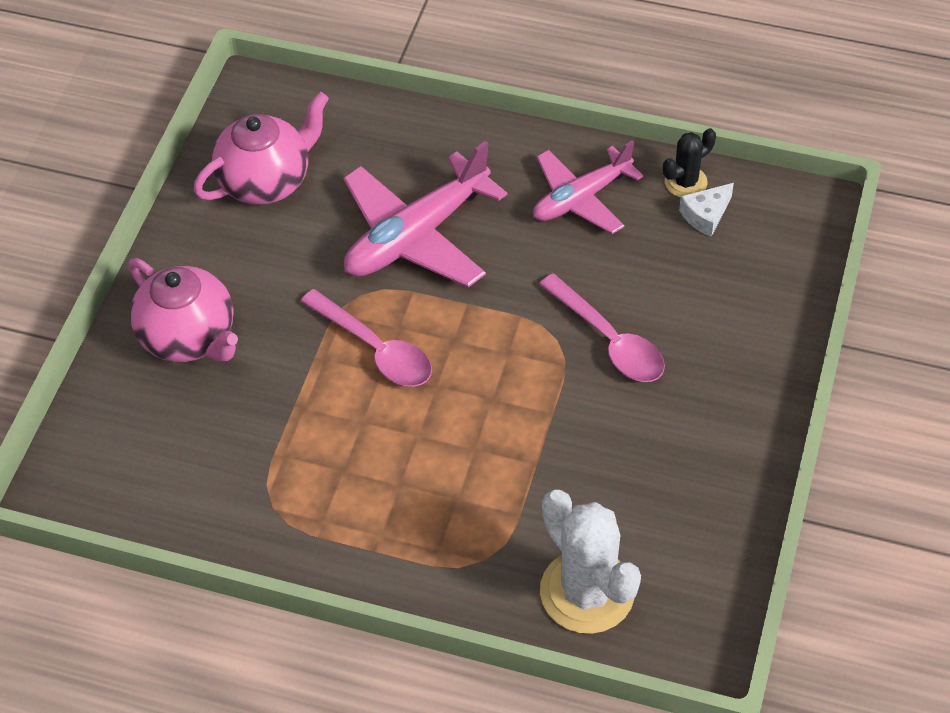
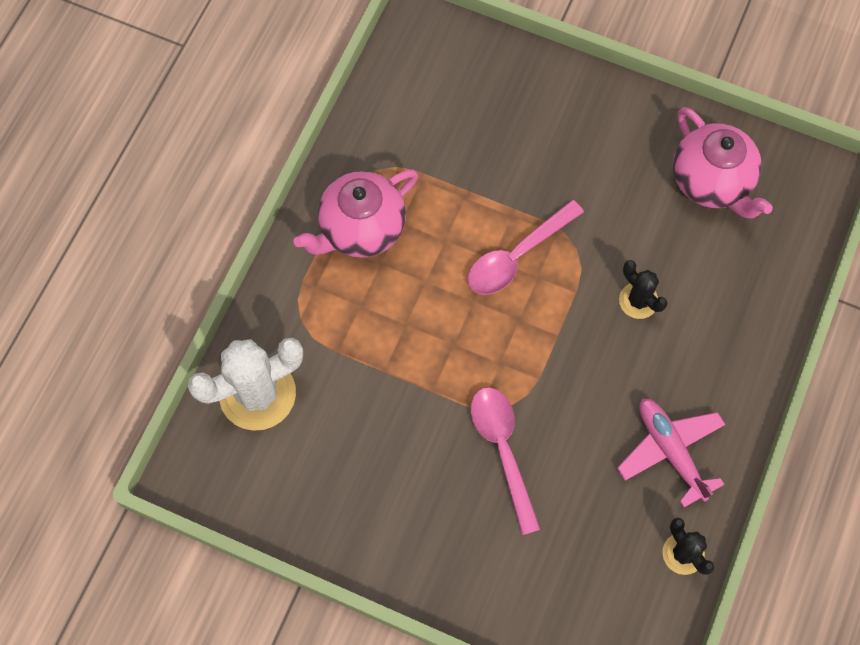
camera: 95 degrees right, 15 degrees up
(190, 337) = (546, 116): pink teapot -> pink teapot (361, 229)
(416, 235) = (638, 300): pink plane -> black cactus
(609, 340) = (503, 450): pink spoon -> pink spoon turned 105 degrees clockwise
(706, 215) = (640, 565): white cheese -> none

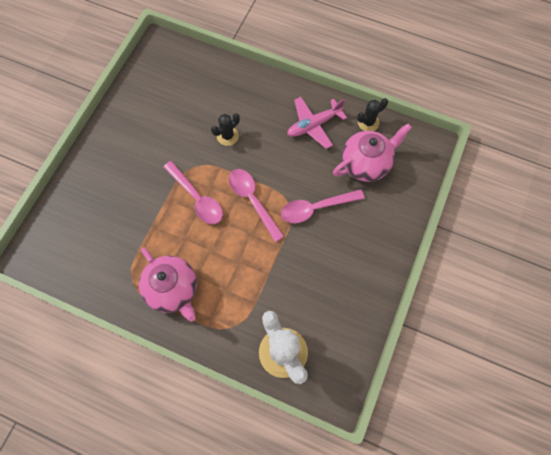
camera: 90 degrees left, 0 degrees up
(514, 345) = (252, 201): none -> pink spoon
(712, 182) = (157, 96): pink teapot -> pink teapot (366, 164)

